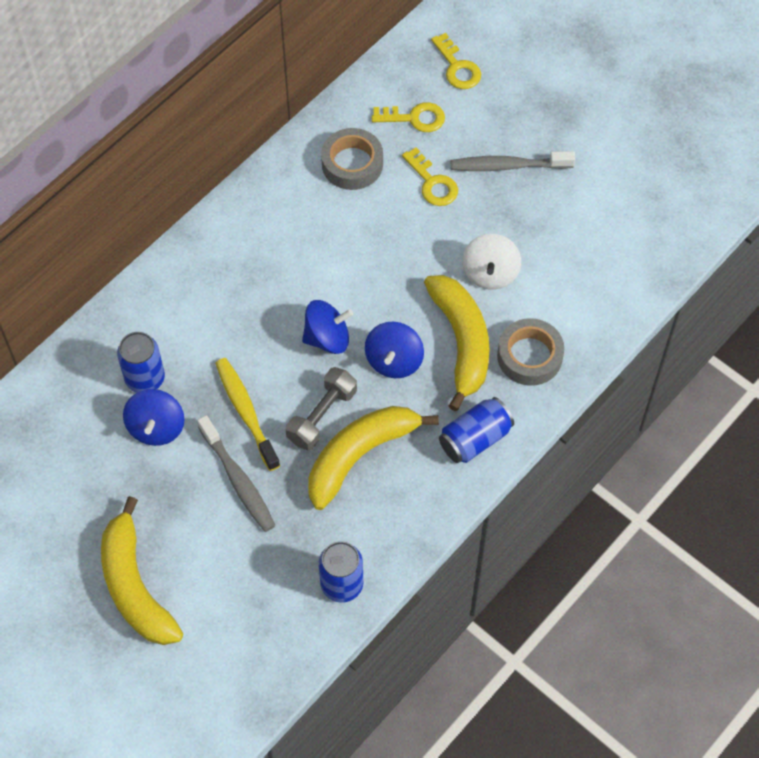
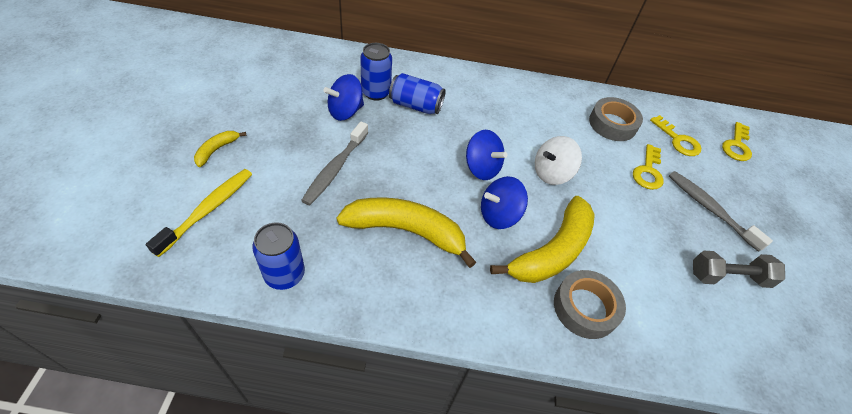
camera: 50 degrees right, 10 degrees down
(135, 586) = (217, 150): yellow banana -> yellow banana, size x0.46
(246, 412) = (390, 150): yellow toothbrush -> yellow toothbrush (208, 210)
(322, 416) = (420, 193): grey dumbbell -> grey dumbbell (728, 277)
(475, 439) = (480, 305): blue can -> blue can (416, 105)
(490, 273) = (623, 241): white spinning top -> white spinning top (551, 173)

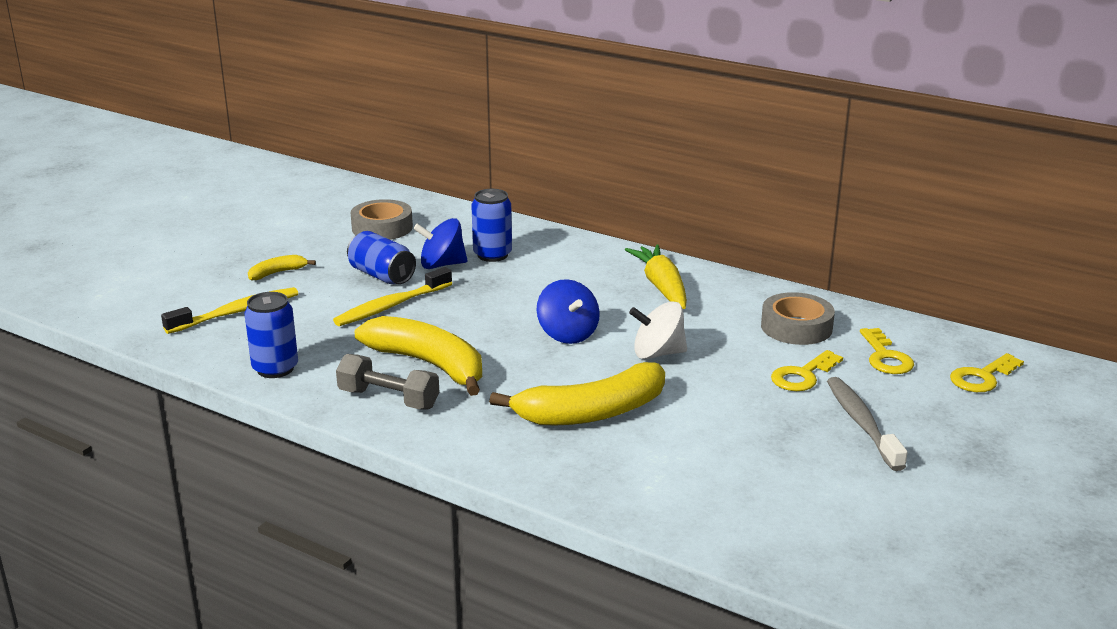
camera: 30 degrees right, 25 degrees down
(335, 169) = (391, 306): grey toothbrush -> yellow toothbrush
(416, 105) = (533, 272): blue can -> blue can (382, 275)
(499, 215) = (552, 373): blue spinning top -> none
(509, 102) = (661, 286): none -> yellow carrot
(585, 308) = (588, 461): grey tape -> grey tape (382, 228)
(728, 277) = (818, 481): grey dumbbell -> grey dumbbell (388, 399)

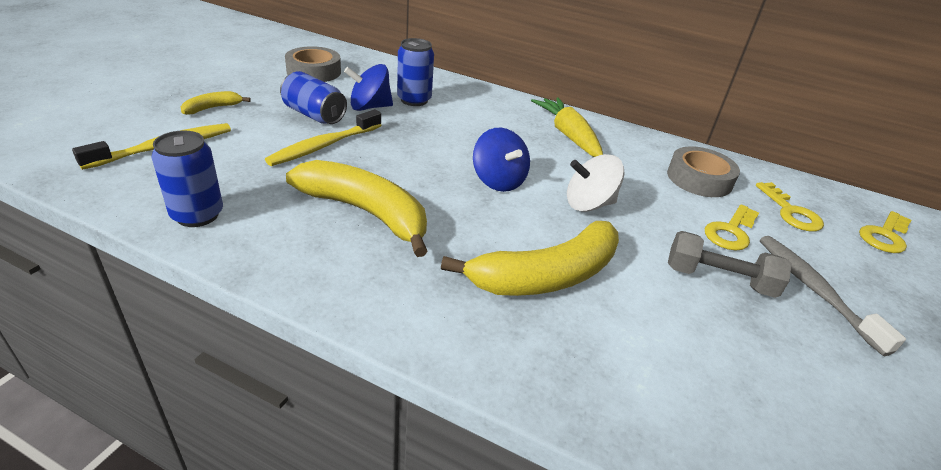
camera: 10 degrees left, 10 degrees up
(388, 399) = (324, 257): grey dumbbell -> grey dumbbell (718, 279)

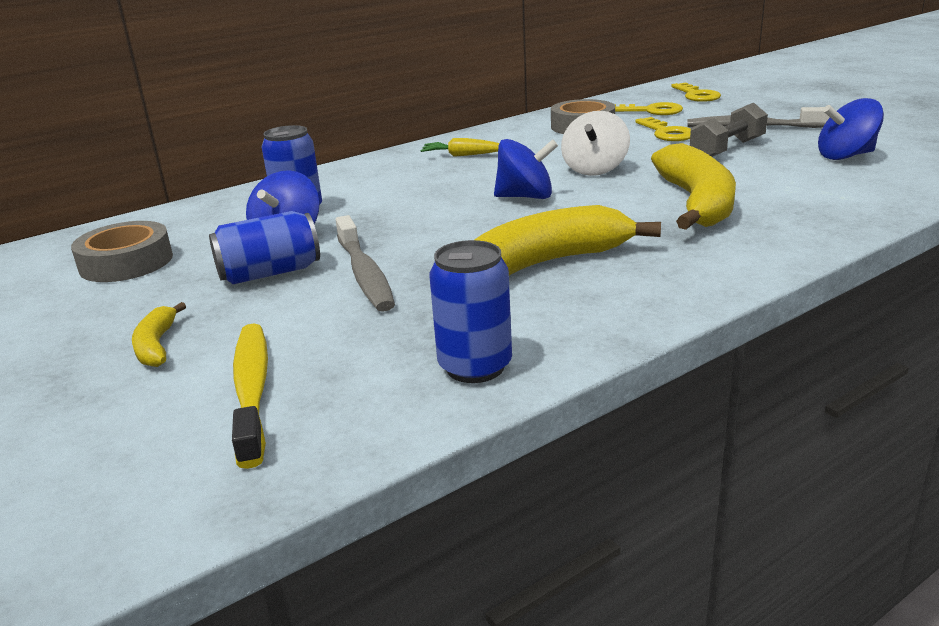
camera: 55 degrees left, 10 degrees down
(324, 146) = (365, 274): yellow toothbrush -> grey toothbrush
(568, 135) = (462, 155): yellow carrot -> yellow carrot, size x0.60
(786, 381) = (845, 156): none -> blue spinning top

